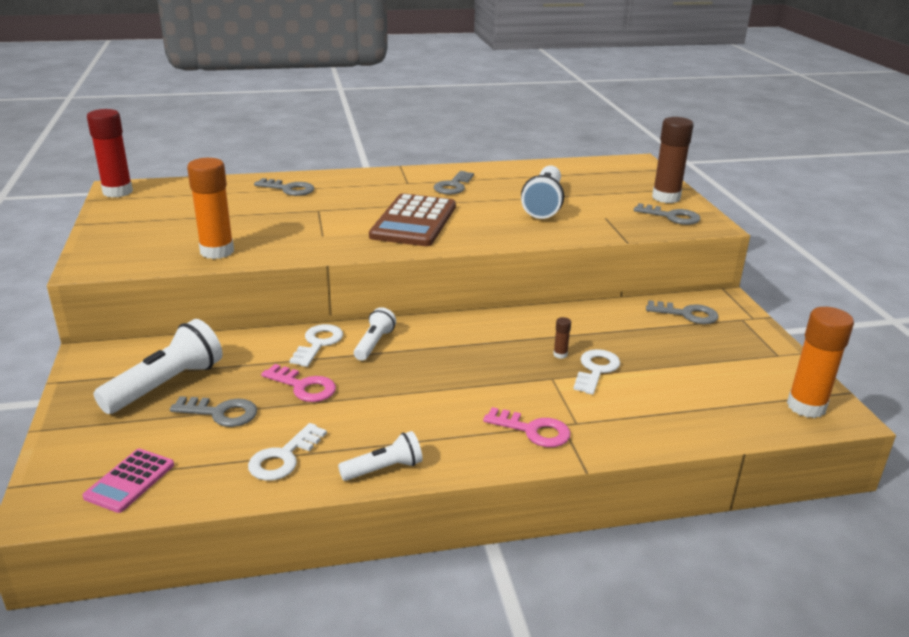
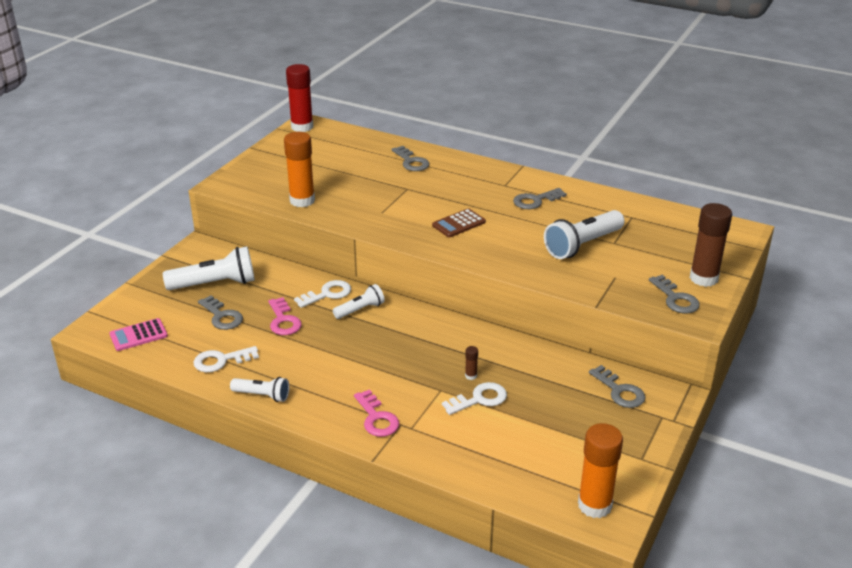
camera: 40 degrees right, 5 degrees up
(414, 221) = (459, 224): brown calculator -> brown calculator, size x0.54

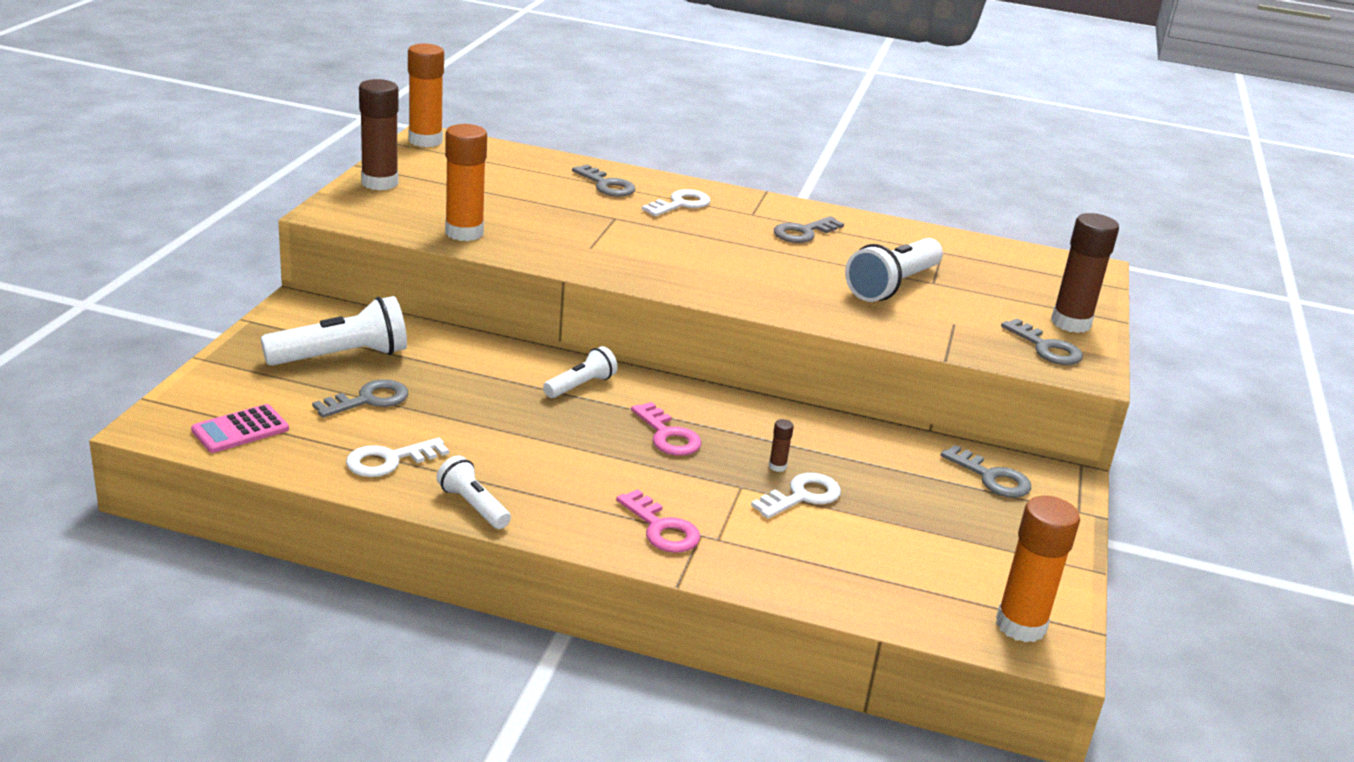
camera: 15 degrees left, 5 degrees down
(222, 316) = (368, 400): grey key -> grey key turned 75 degrees counterclockwise
(261, 161) = (379, 183): none -> brown glue stick
(262, 395) = (473, 506): white flashlight -> white flashlight turned 135 degrees counterclockwise
(283, 320) = (468, 403): pink key -> pink key (668, 435)
(302, 127) = (425, 141): red glue stick -> orange glue stick
(327, 294) = (523, 366): white key -> white key (680, 204)
(459, 224) = (709, 261): brown calculator -> none

